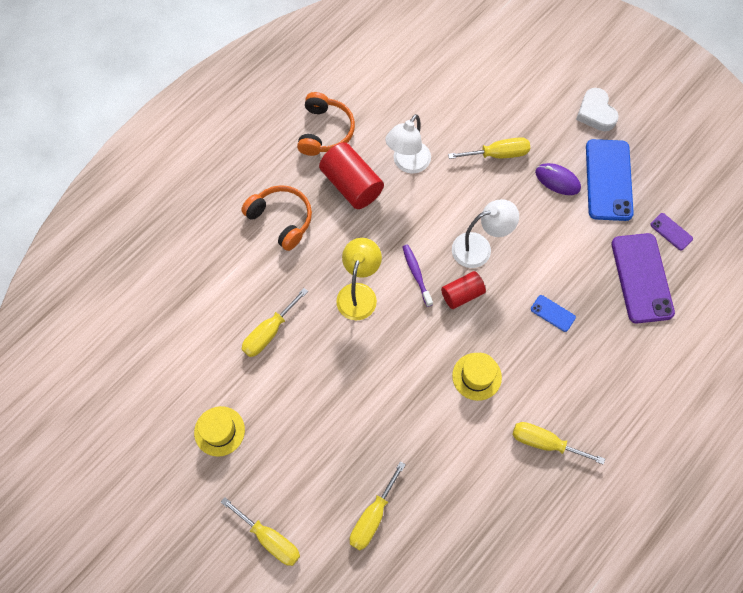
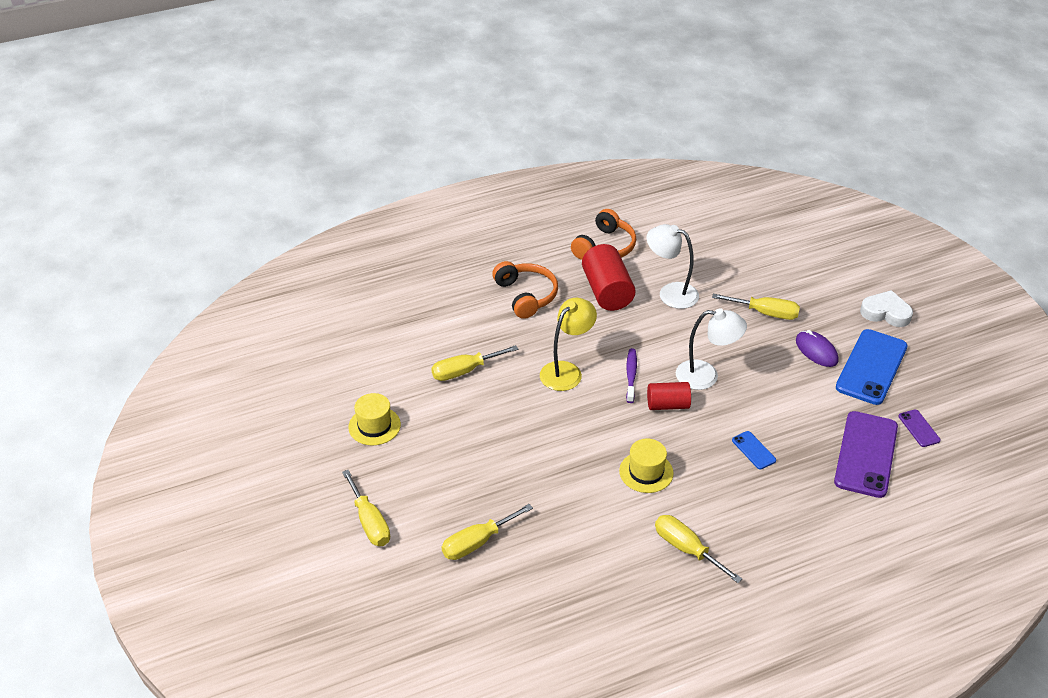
camera: 25 degrees right, 25 degrees down
(407, 164) = (670, 293): white lamp -> white lamp turned 60 degrees clockwise
(595, 113) = (885, 313): white heart -> white heart turned 105 degrees clockwise

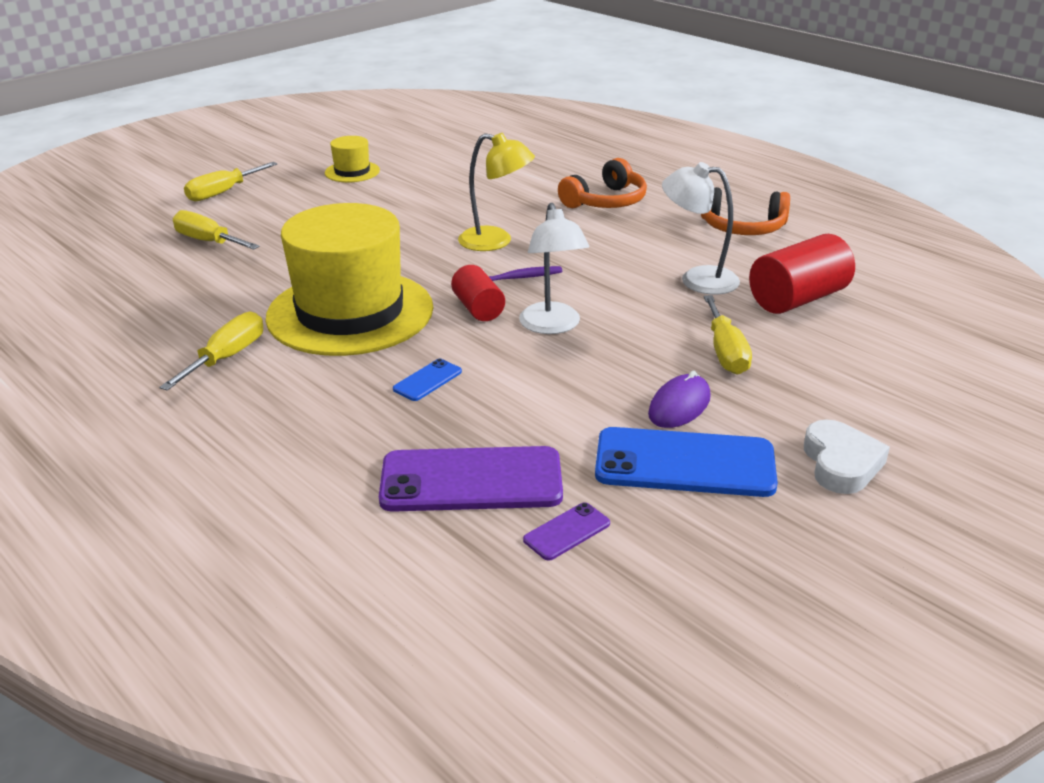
camera: 70 degrees right, 10 degrees down
(464, 371) = (457, 194): yellow screwdriver -> none
(607, 291) = (658, 241): red cylinder -> red cylinder (797, 299)
(646, 472) = (350, 312): yellow hat -> yellow hat, size x2.32
(670, 293) = (697, 279): white lamp -> white lamp turned 75 degrees counterclockwise

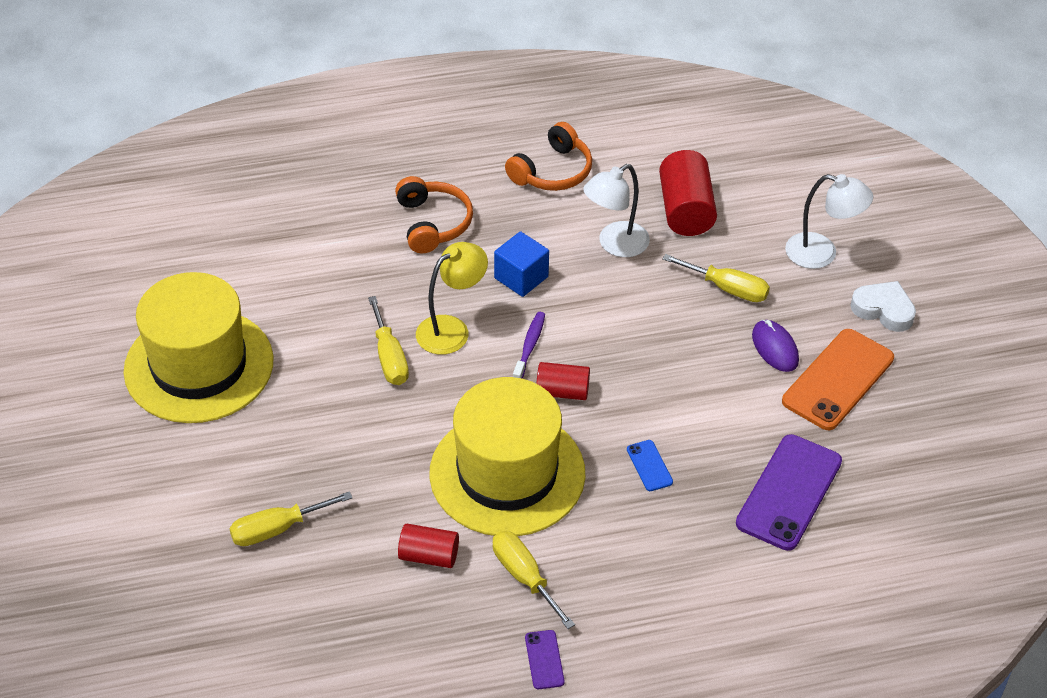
camera: 60 degrees left, 15 degrees up
(222, 307) = (429, 556): none -> red cylinder
(223, 192) = (159, 484): yellow screwdriver -> yellow screwdriver (389, 357)
(352, 172) = (199, 365): yellow hat -> yellow hat, size x2.32
(552, 326) = (623, 361): white lamp -> white lamp (822, 253)
(567, 532) = (869, 469): purple phone -> purple phone (544, 660)
(595, 251) = (521, 277): none -> blue cube
(684, 463) = (838, 380): blue phone -> orange phone

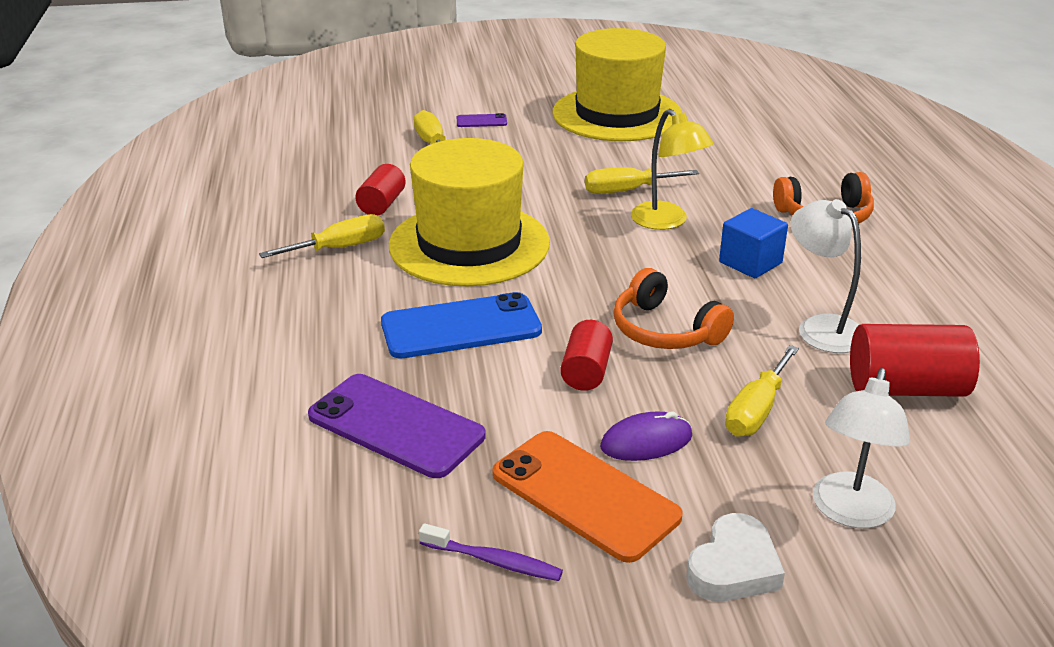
camera: 95 degrees right, 15 degrees down
(529, 346) = (644, 263): purple toothbrush -> purple toothbrush (494, 561)
(544, 660) = (242, 254): purple phone -> purple phone (481, 121)
(552, 171) = (942, 290): orange headphones -> orange headphones (665, 330)
(562, 391) = (576, 279): red cylinder -> red cylinder (586, 371)
(649, 466) = (461, 327): blue phone -> blue phone, size x2.22

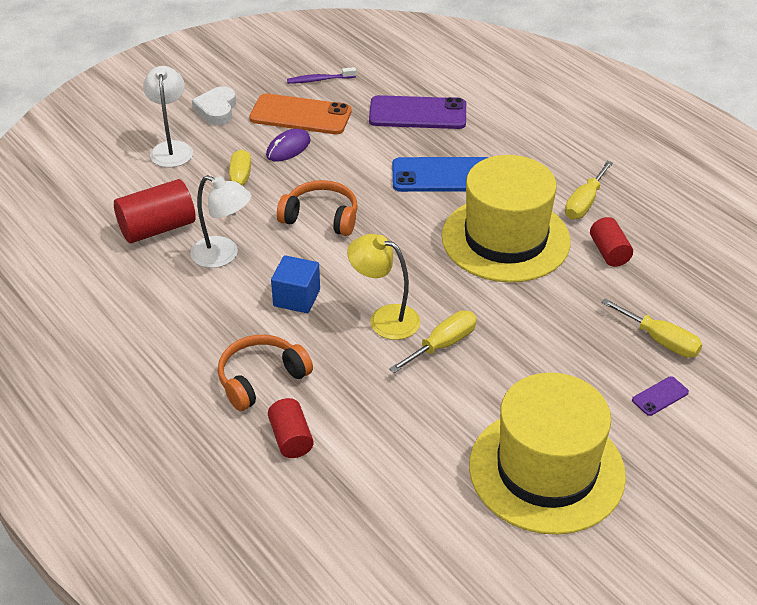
camera: 150 degrees right, 10 degrees up
(461, 327) = (443, 175): blue phone -> blue phone turned 45 degrees clockwise
(586, 371) = (347, 174): red cylinder -> red cylinder (291, 438)

